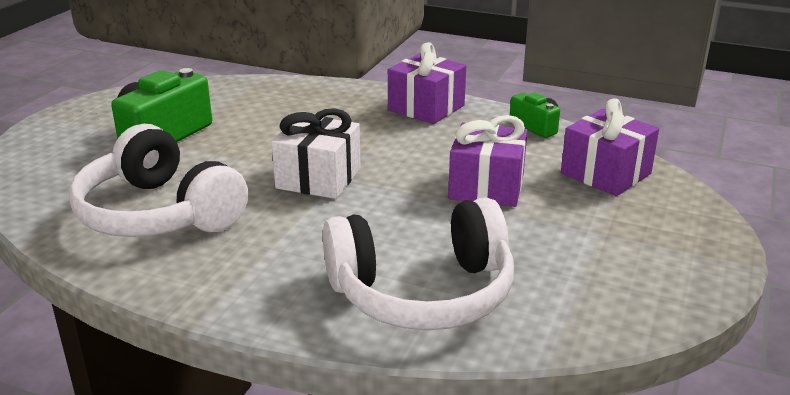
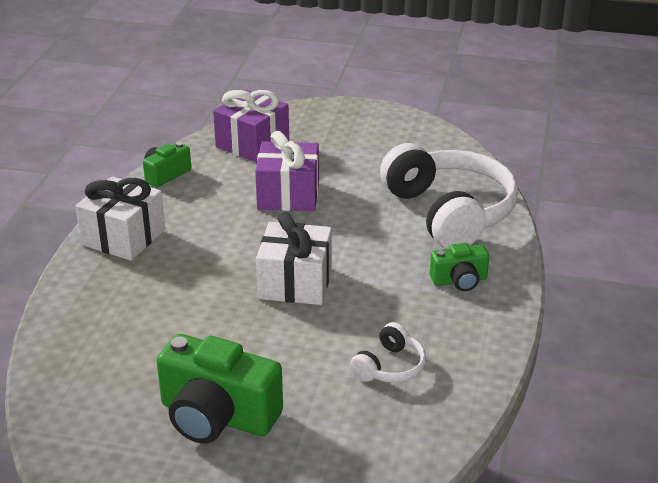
camera: 100 degrees left, 5 degrees up
(159, 213) = (389, 367): white headphones -> white headphones, size x0.45
(272, 276) = (459, 280): none -> green camera
(426, 108) = (124, 237): purple gift -> white gift

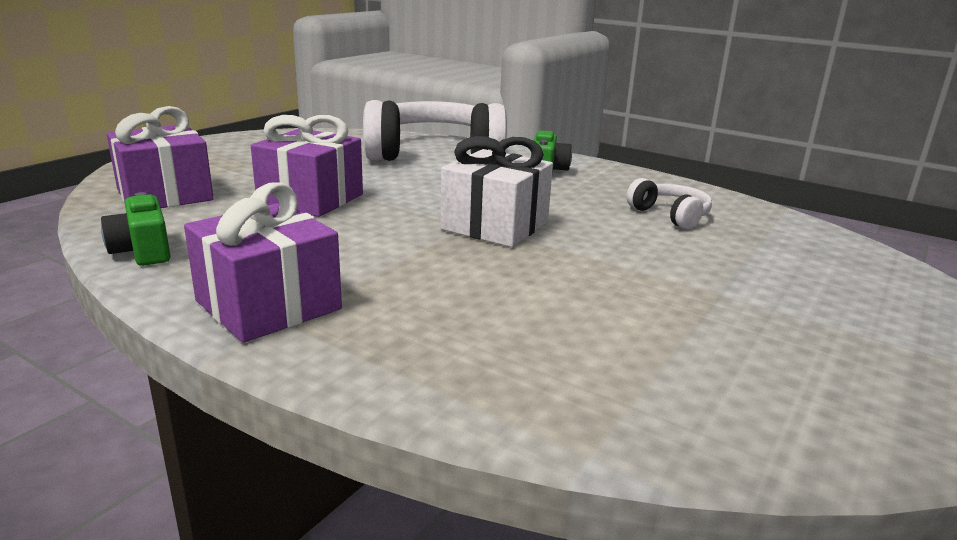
camera: 70 degrees left, 10 degrees down
(124, 237) = (268, 305): white gift -> purple gift
(217, 416) = (742, 308): green camera -> none

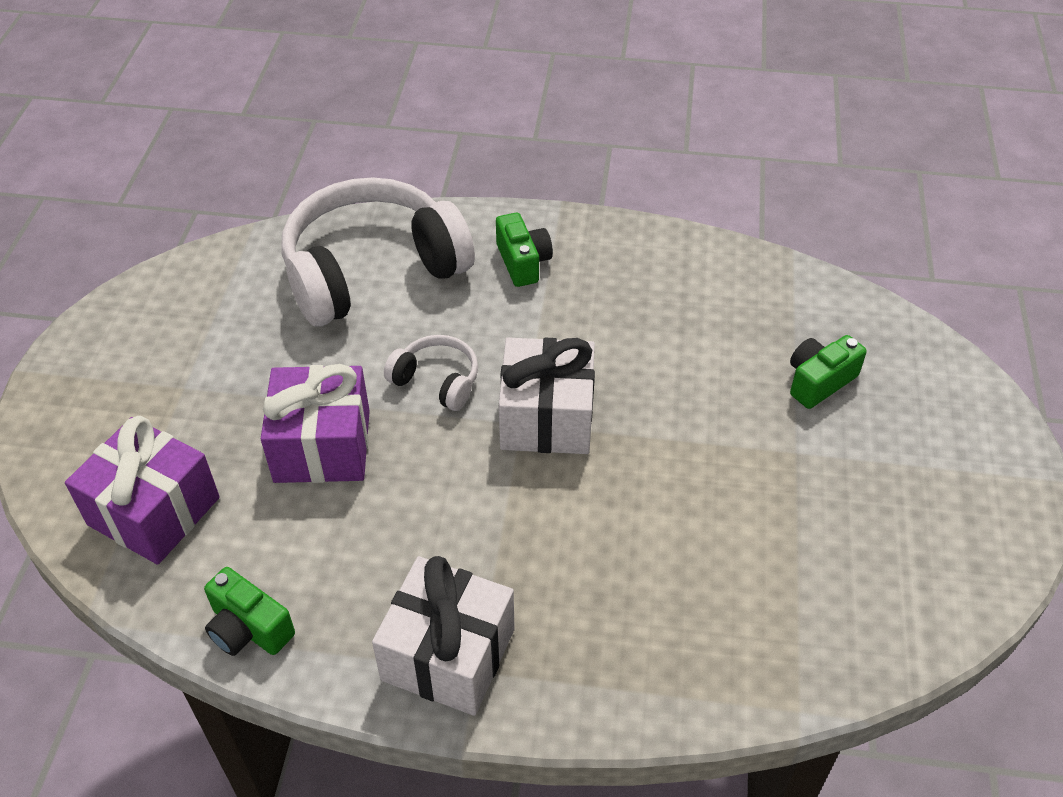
camera: 25 degrees left, 25 degrees up
(268, 305) = (448, 654): purple gift -> white gift
(670, 215) = (695, 319): white headphones -> white headphones (436, 381)
(771, 265) = (819, 381): none -> green camera

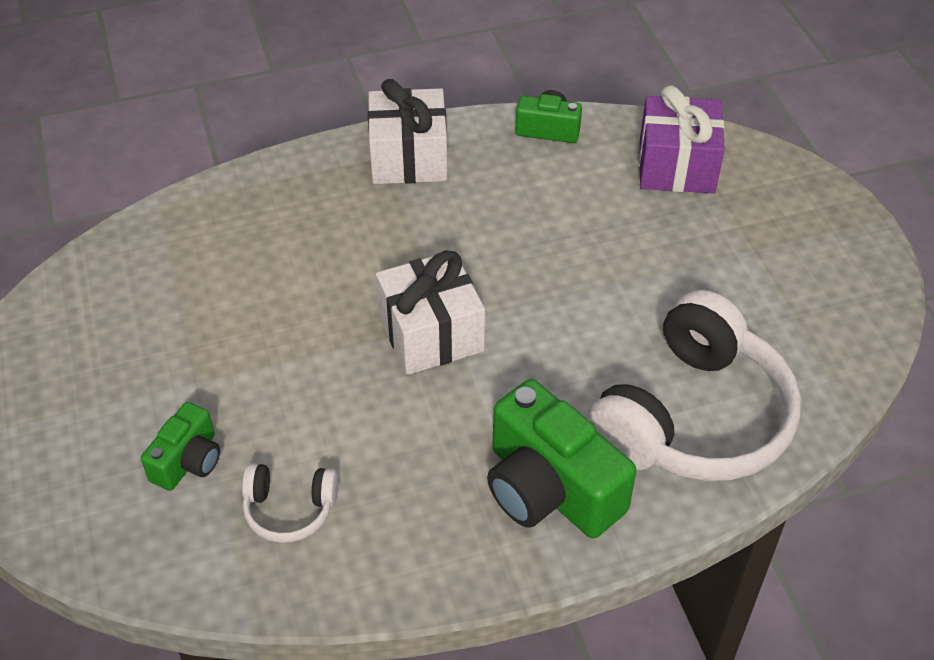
camera: 155 degrees right, 0 degrees up
(322, 446) = (598, 247): purple gift -> none
(436, 381) = (547, 330): white headphones -> white headphones (289, 509)
(523, 262) = (550, 488): green camera -> green camera, size x1.84

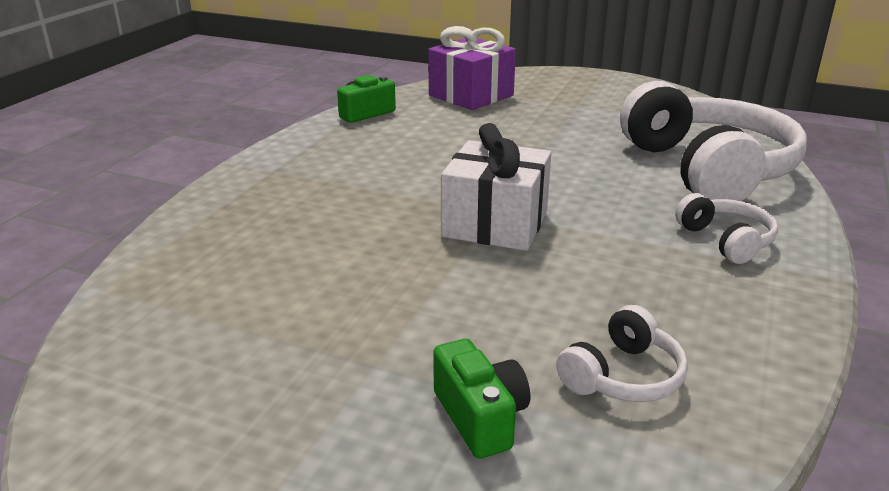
camera: 50 degrees left, 20 degrees down
(409, 158) = (294, 162): white gift -> none
(550, 488) = (726, 240): green camera -> white headphones

